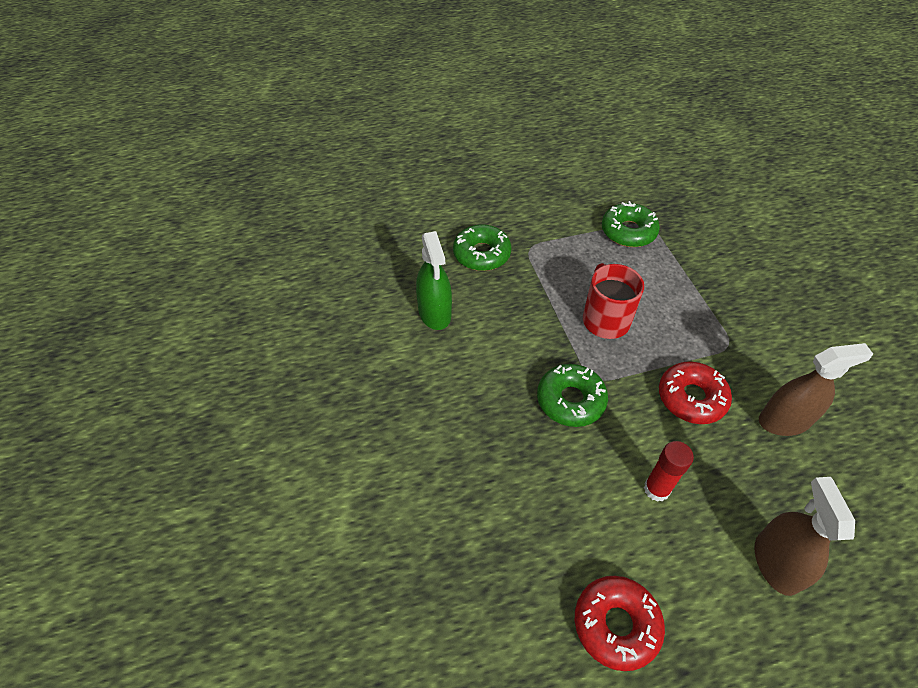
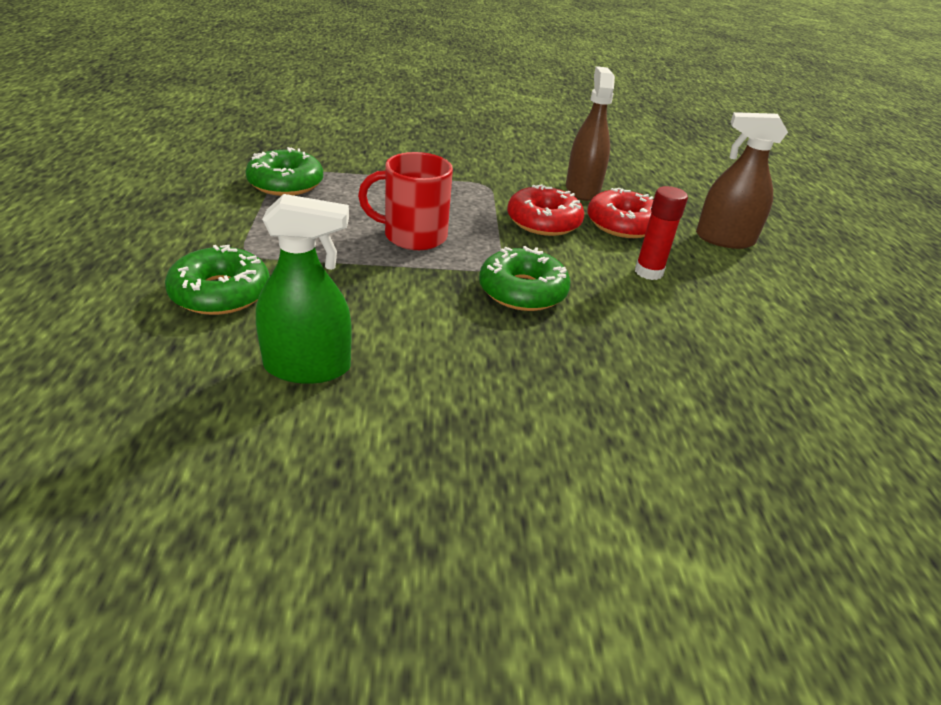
camera: 80 degrees left, 15 degrees down
(616, 624) = (801, 339): red donut -> red donut (622, 224)

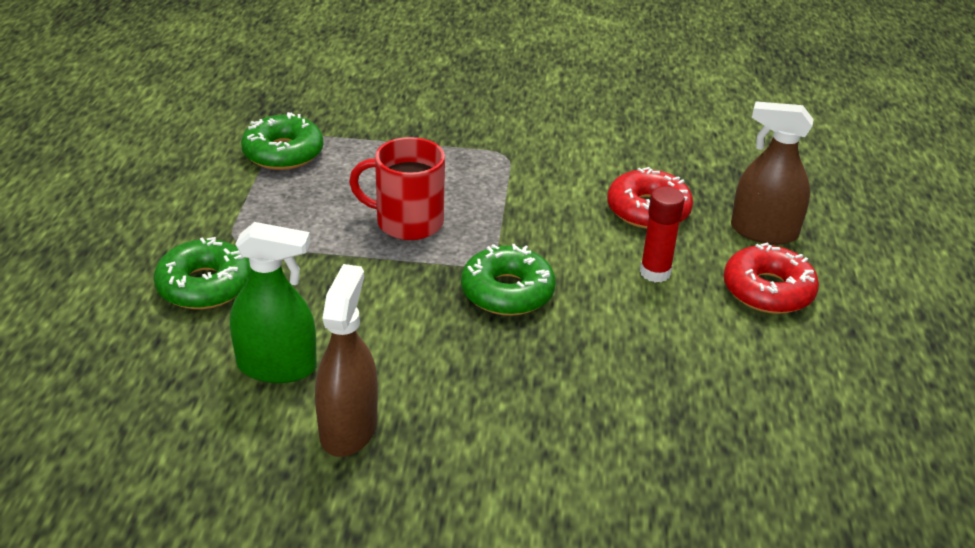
camera: 10 degrees right, 0 degrees up
(543, 222) = (557, 205): red donut -> red donut (768, 290)
(582, 190) = (617, 162): brown spray bottle -> brown spray bottle (348, 429)

